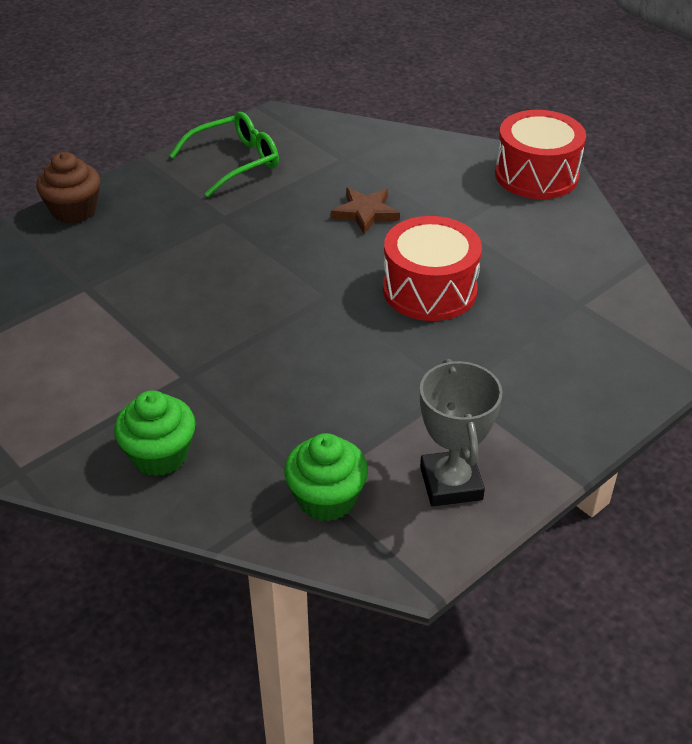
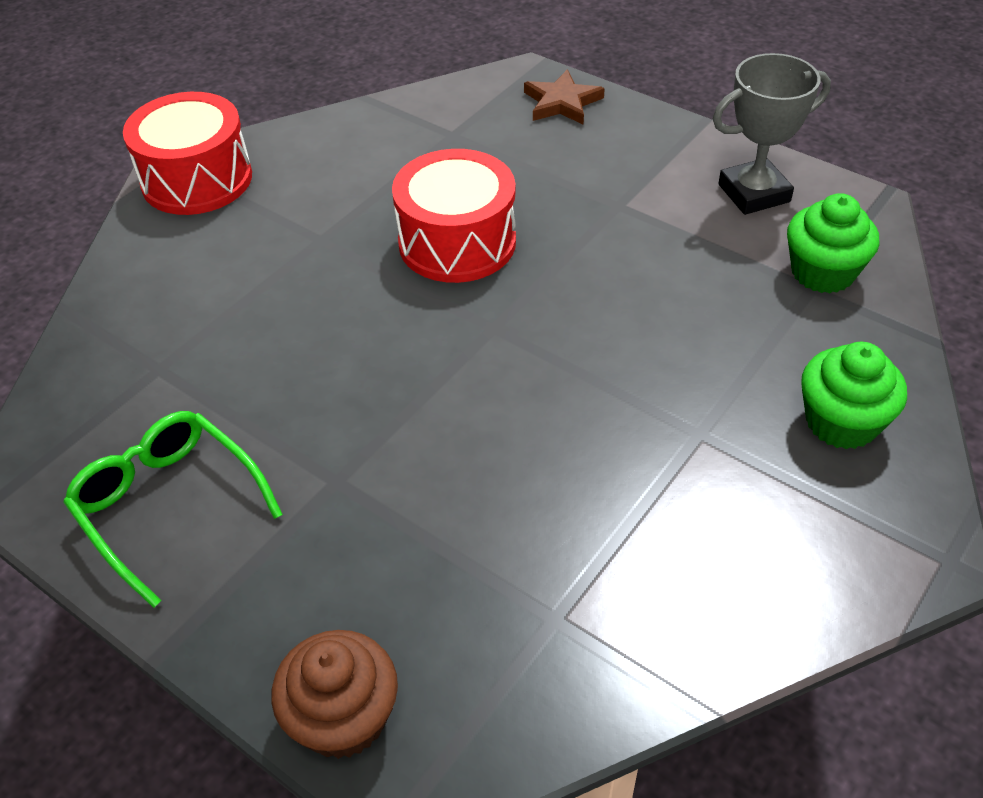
camera: 100 degrees left, 5 degrees up
(365, 213) = (301, 322): brown star -> brown star (562, 102)

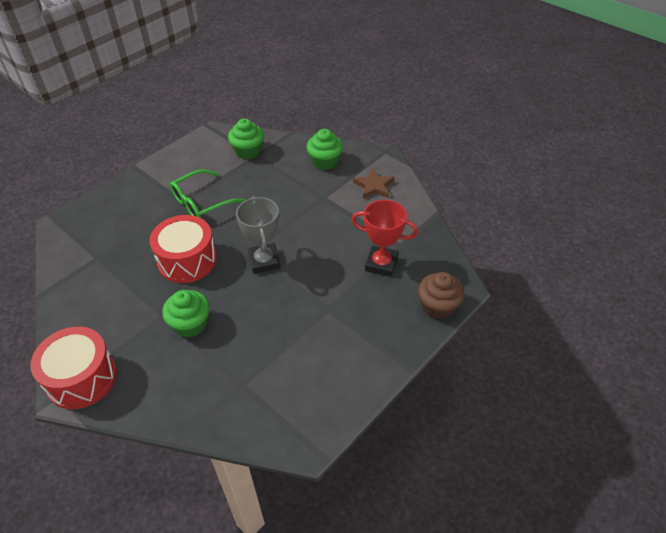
camera: 85 degrees left, 0 degrees up
(169, 506) = (333, 371): green glasses -> green glasses (202, 202)
(299, 277) = (190, 324): none -> green cupcake
(481, 577) = (381, 264): none -> red trophy
(562, 102) = (93, 212): brown star -> brown star (374, 186)
(754, 193) = (193, 160): grey trophy -> grey trophy (264, 261)

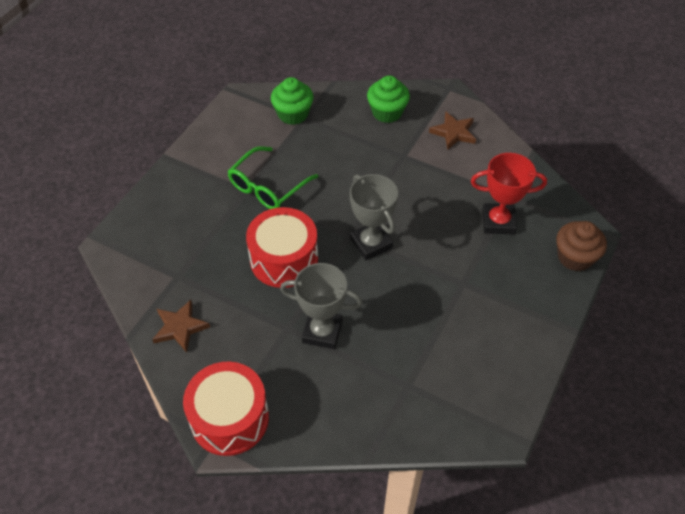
camera: 15 degrees left, 5 degrees up
(80, 297) = (180, 327): none -> brown star
(190, 324) = (322, 332): green cupcake -> grey trophy

